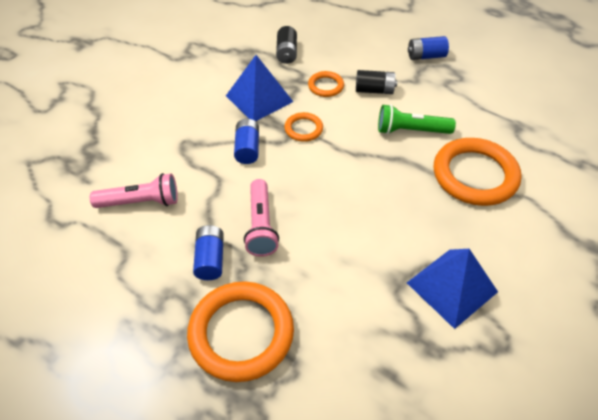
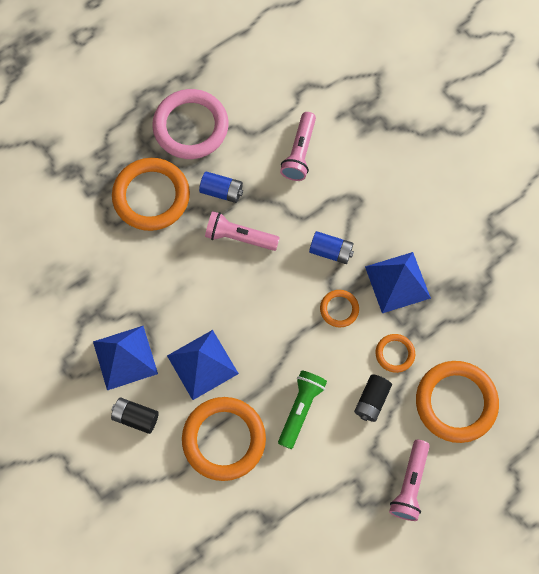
camera: 110 degrees right, 20 degrees up
(128, 322) = (191, 126): none -> pink ring
(286, 53) = (464, 333): black battery -> black battery (135, 417)
(346, 46) = (456, 402): none -> orange ring
(415, 214) = (202, 364): none -> blue pyramid
(425, 56) = (410, 484): blue battery -> pink flashlight

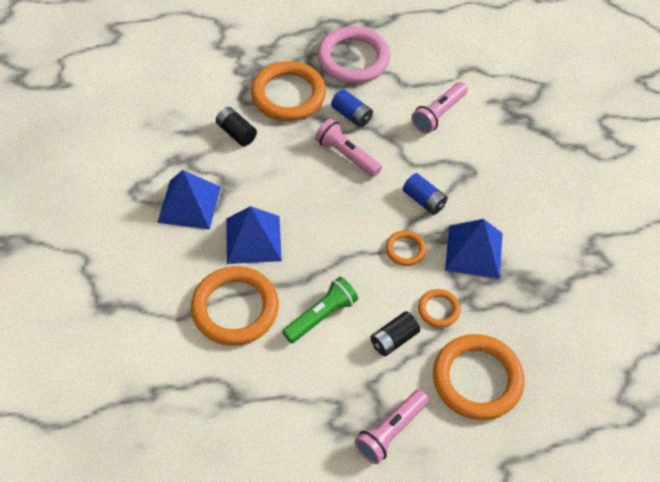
camera: 25 degrees right, 15 degrees down
(135, 417) = (168, 254): black battery -> black battery (236, 133)

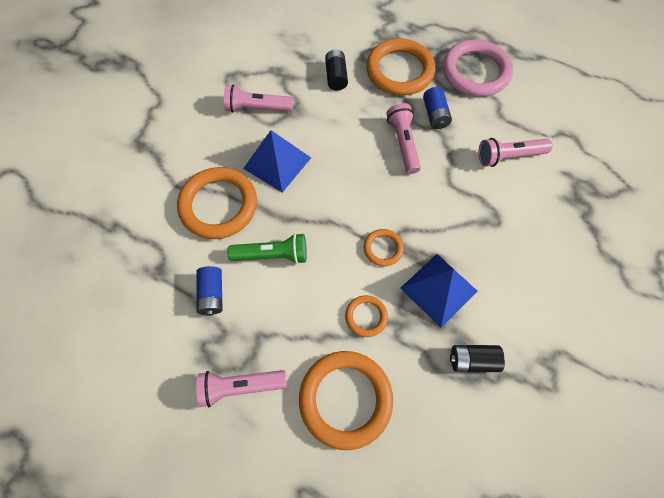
camera: 40 degrees right, 10 degrees up
(189, 204) = (257, 108): blue pyramid -> pink flashlight
(393, 339) = (309, 314): black battery -> black battery (472, 360)
(424, 200) = (433, 219): blue battery -> blue battery (212, 294)

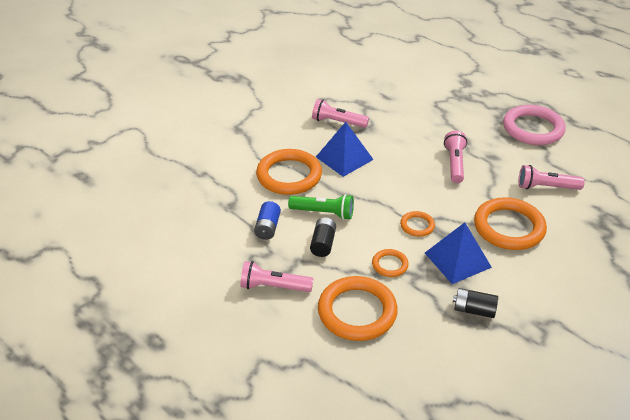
camera: 15 degrees right, 25 degrees down
(336, 77) = (409, 113): black battery -> black battery (323, 244)
(399, 71) = (465, 118): orange ring -> orange ring (509, 227)
(435, 115) = (488, 150): blue battery -> none

